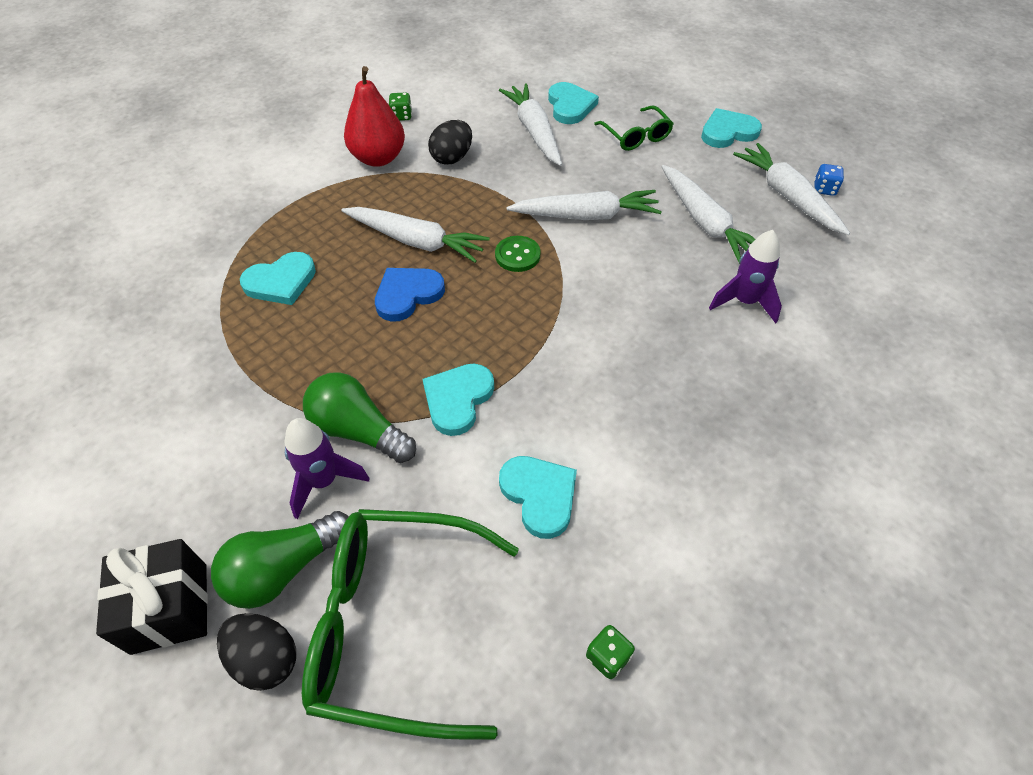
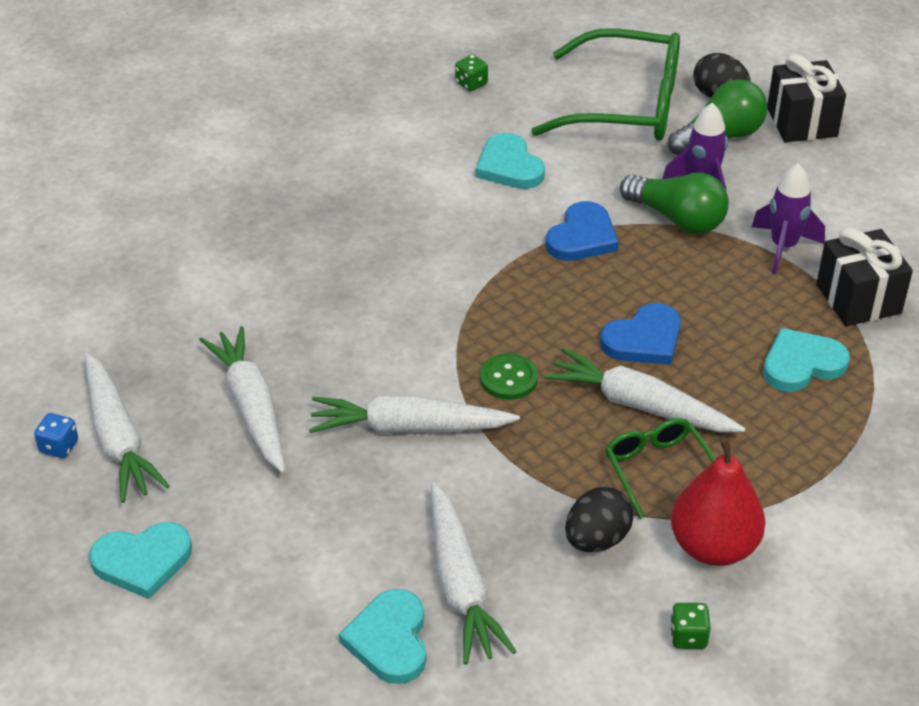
camera: 175 degrees left, 10 degrees down
(208, 346) = (858, 299): none -> black gift
(458, 399) = (582, 237): turquoise heart -> blue heart
(636, 136) = (295, 563): green glasses -> green glasses (657, 469)
(744, 302) = (251, 308): purple rocket -> purple rocket (783, 247)

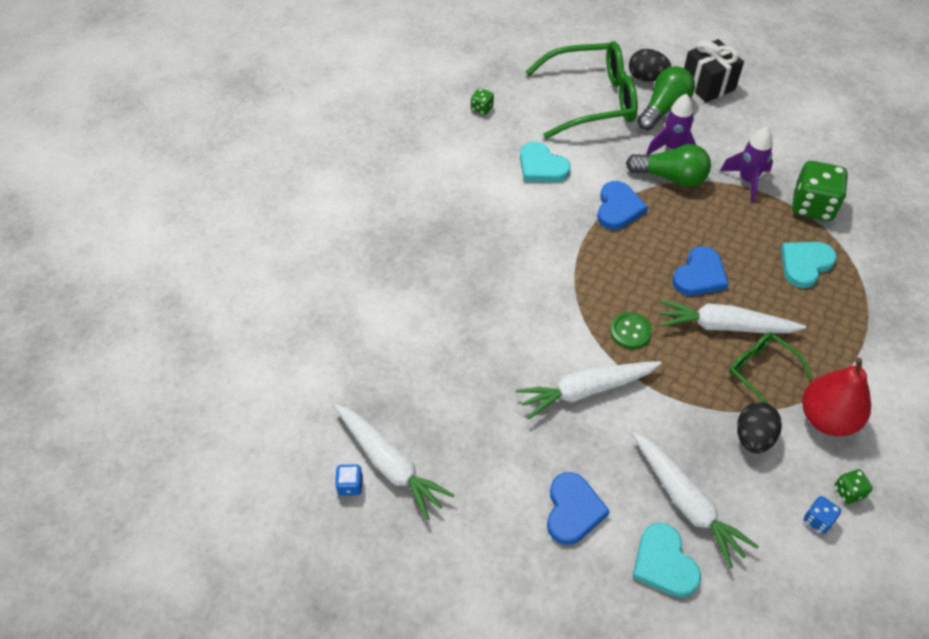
camera: 20 degrees left, 10 degrees up
(142, 561) = (462, 560): turquoise heart -> none
(251, 407) = (470, 408): white carrot -> none
(310, 550) = (573, 510): none -> blue heart
(624, 655) = (818, 520): none -> blue dice
(858, 299) = (812, 206): black gift -> green dice

